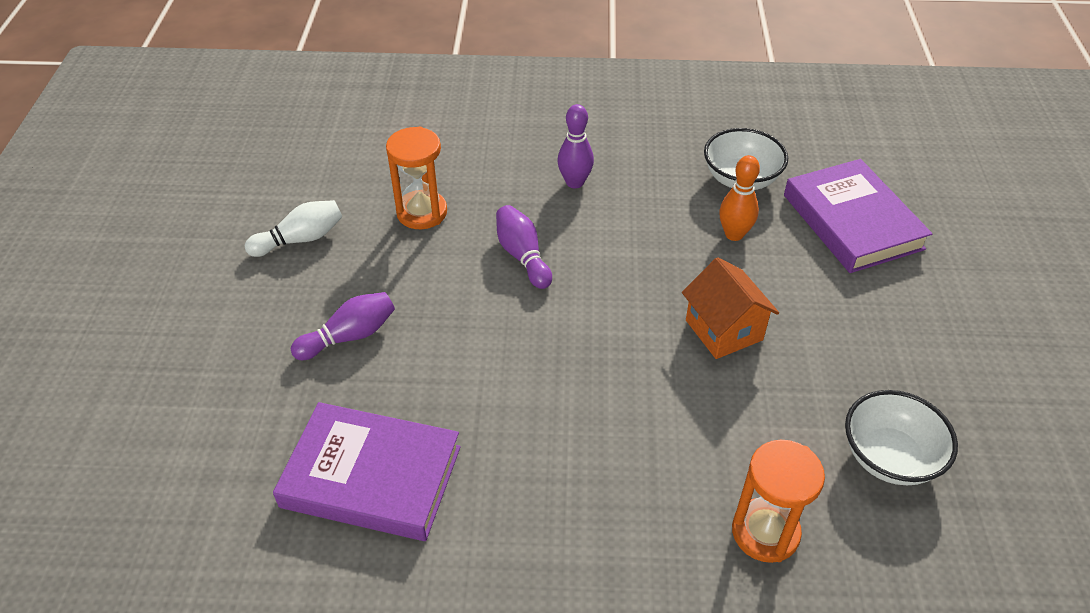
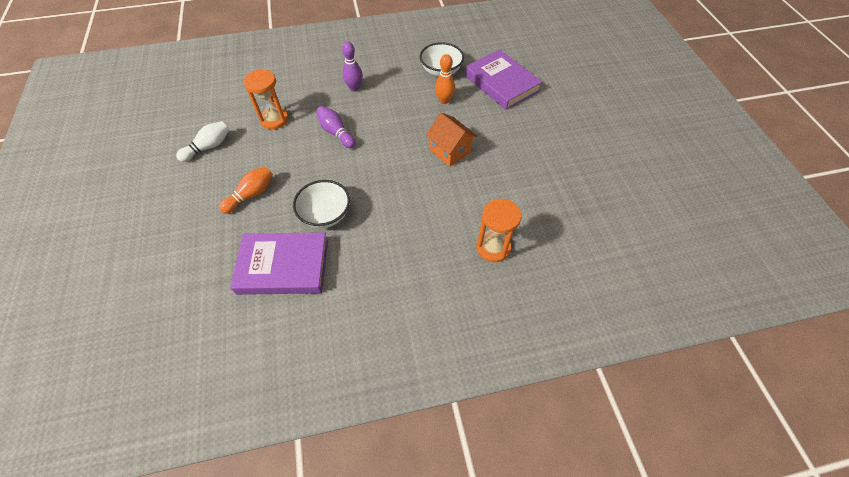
camera: 15 degrees left, 10 degrees up
(349, 336) = (251, 194): purple bowling pin -> orange bowling pin
(889, 457) = (544, 197): white bowl -> white bowl (325, 214)

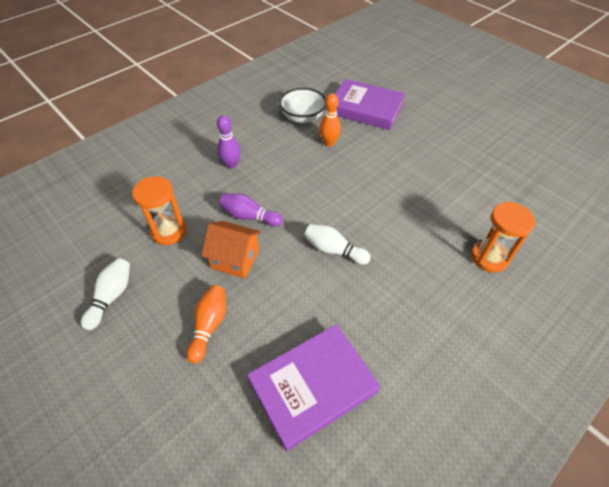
camera: 30 degrees left, 5 degrees down
(325, 214) = (310, 306): white bowl -> none
(375, 184) = (334, 250): none -> white bowling pin
(450, 151) = (375, 186): orange house -> orange house (235, 259)

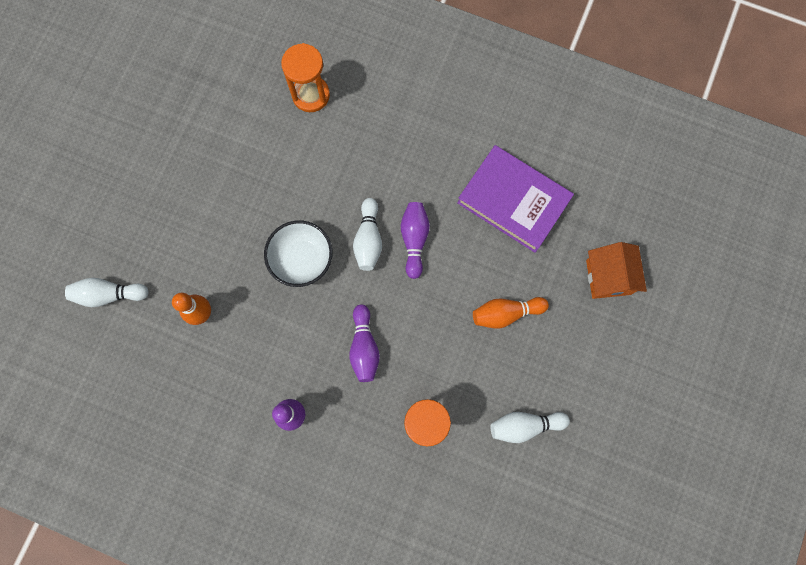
camera: 115 degrees left, 25 degrees up
(235, 259) = (425, 331): orange house -> orange house (608, 277)
(303, 117) = (162, 370): white bowl -> white bowl (301, 259)
(316, 282) = (414, 240): none -> purple bowling pin
(366, 108) = (109, 294): purple book -> white bowling pin

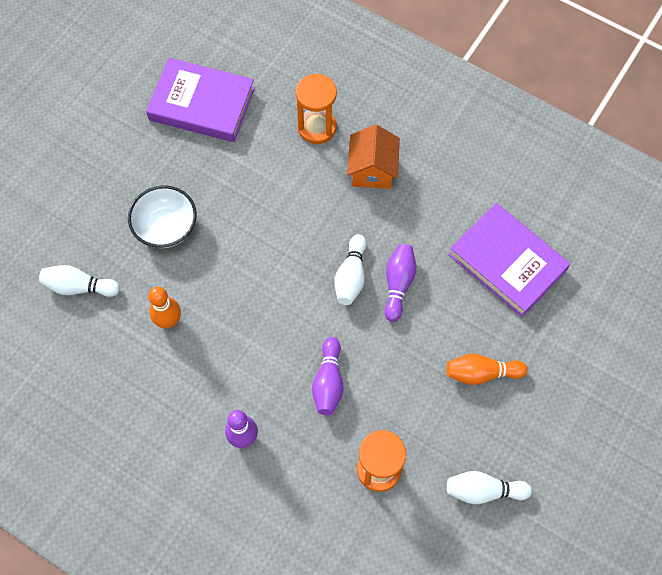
camera: 10 degrees right, 10 degrees down
(194, 89) = (202, 104): none -> purple book
(301, 259) = (279, 284): white bowl -> white bowl (166, 227)
(608, 277) = (595, 354): orange house -> orange house (372, 170)

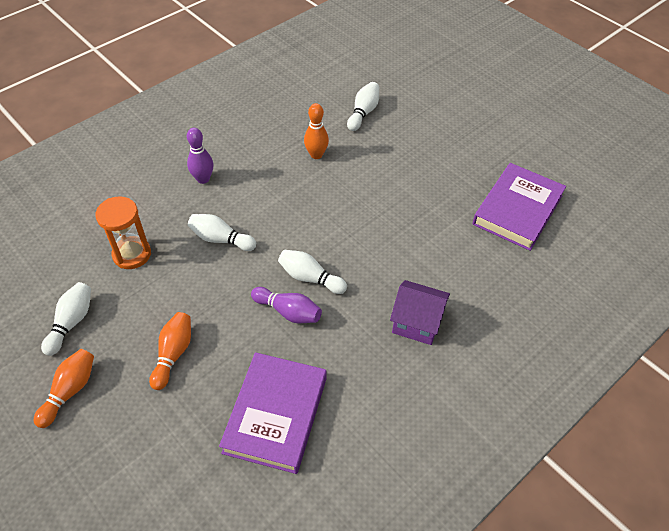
camera: 105 degrees right, 15 degrees down
(166, 227) = (399, 166): white bowl -> none
(317, 127) = (476, 289): orange hourglass -> none
(328, 382) = (221, 239): purple bowling pin -> white bowling pin
(372, 170) = (416, 323): orange house -> purple house
(507, 262) = (275, 414): purple book -> purple book turned 45 degrees counterclockwise
(554, 452) = (70, 391): none -> orange bowling pin

